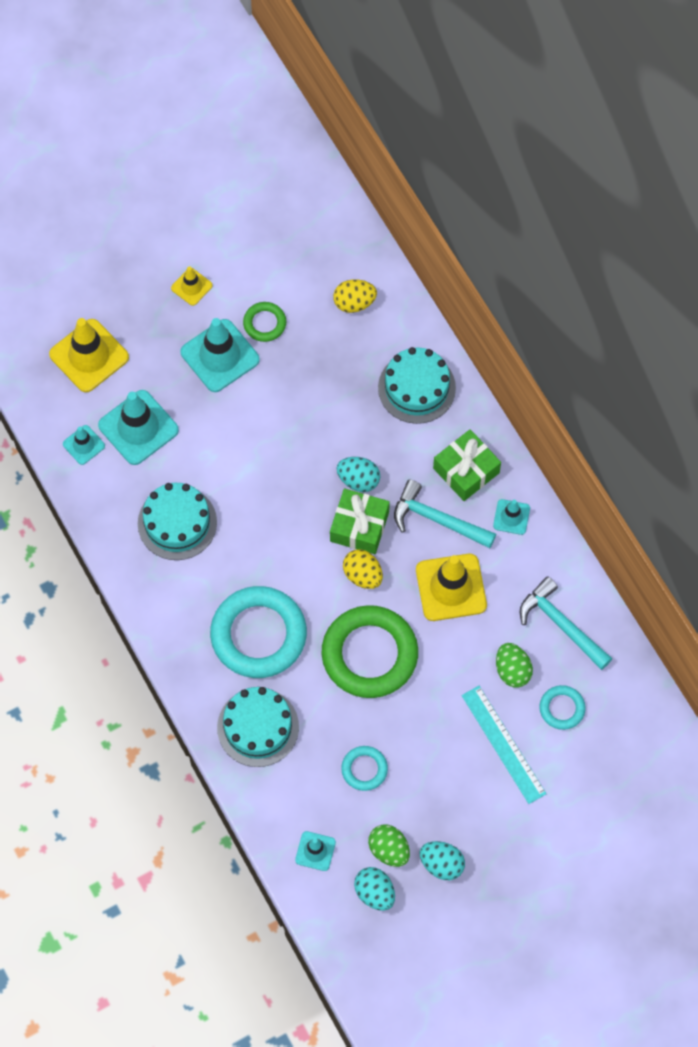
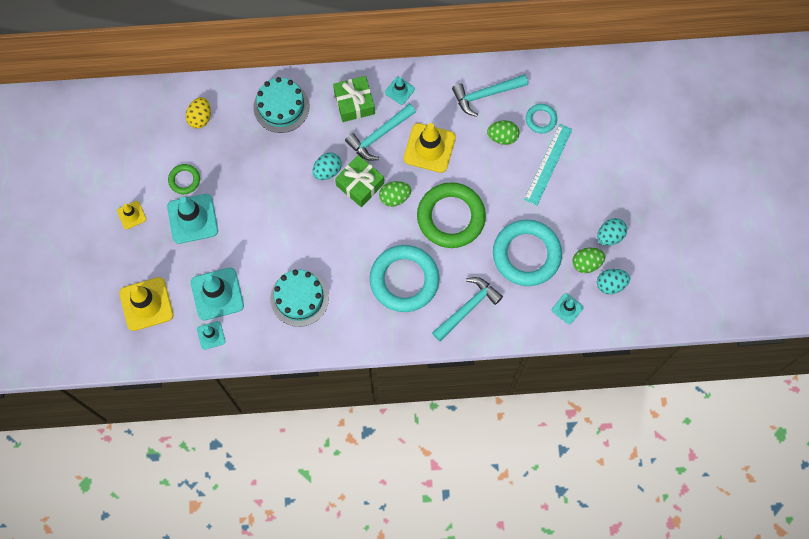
camera: 65 degrees left, 5 degrees up
(258, 727) = (467, 308): turquoise cake -> turquoise hammer
(363, 575) = (394, 197): yellow egg -> green egg
(364, 769) = (526, 254): turquoise ring -> turquoise ring, size x2.12
(503, 744) = (548, 164): turquoise ruler -> turquoise ruler turned 60 degrees counterclockwise

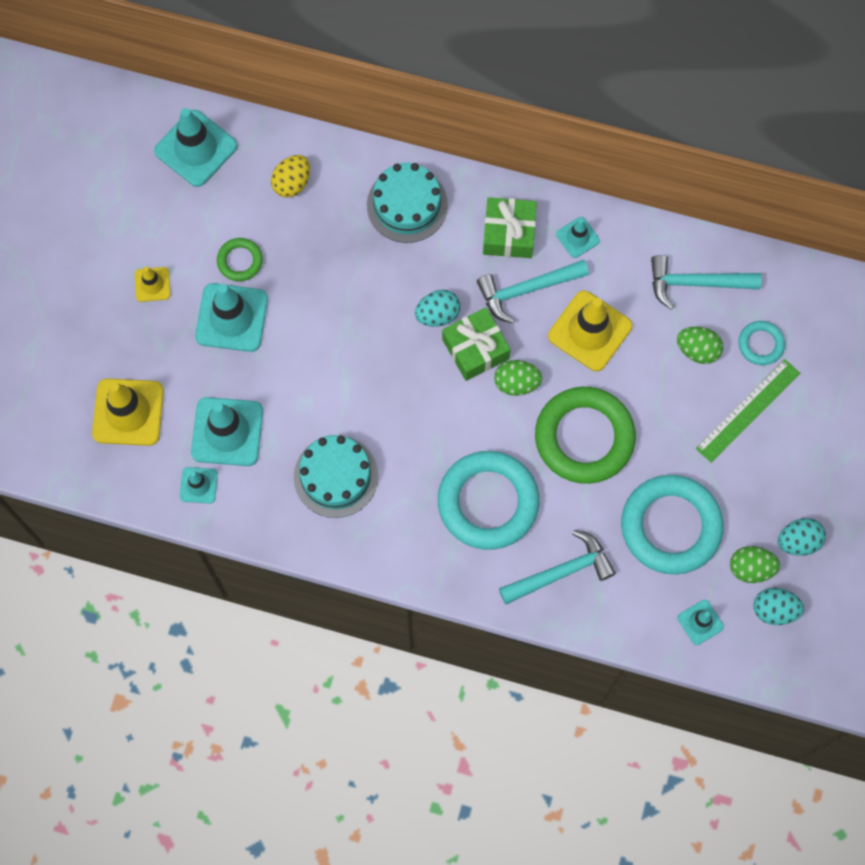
camera: 20 degrees right, 0 degrees up
(127, 116) = (196, 148): none -> turquoise traffic cone
(548, 164) = (748, 410): turquoise ruler -> green ruler

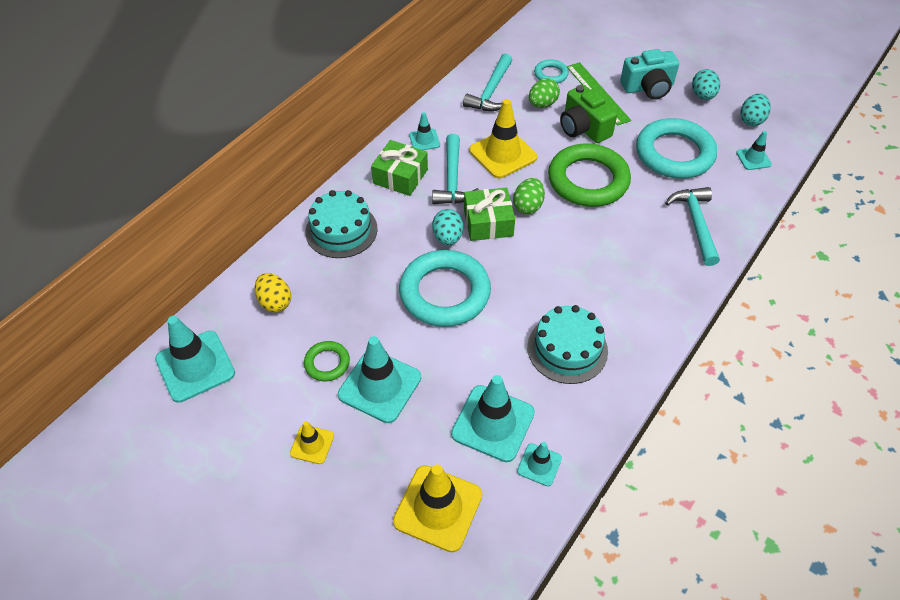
camera: 70 degrees left, 20 degrees down
(488, 502) = (624, 251): turquoise ring -> turquoise ring (445, 293)
(673, 410) = (583, 128): none -> green camera
(751, 568) = (717, 123): green egg -> none
(785, 470) = (648, 87): none -> turquoise camera

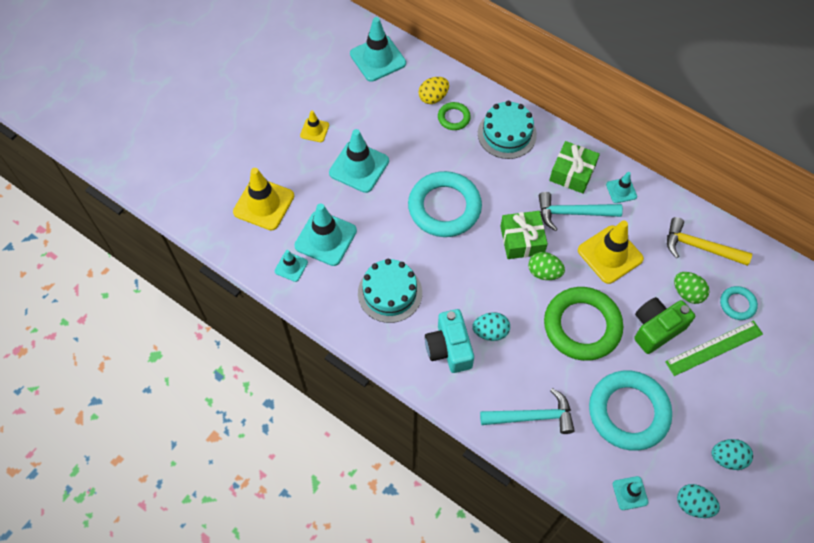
camera: 90 degrees right, 10 degrees up
(327, 363) = (379, 134): green ring -> green ring (454, 118)
(447, 238) = (503, 209): turquoise egg -> turquoise egg (490, 332)
(491, 91) = (699, 247): turquoise hammer -> yellow hammer
(648, 87) = (732, 401): turquoise camera -> turquoise camera (449, 348)

